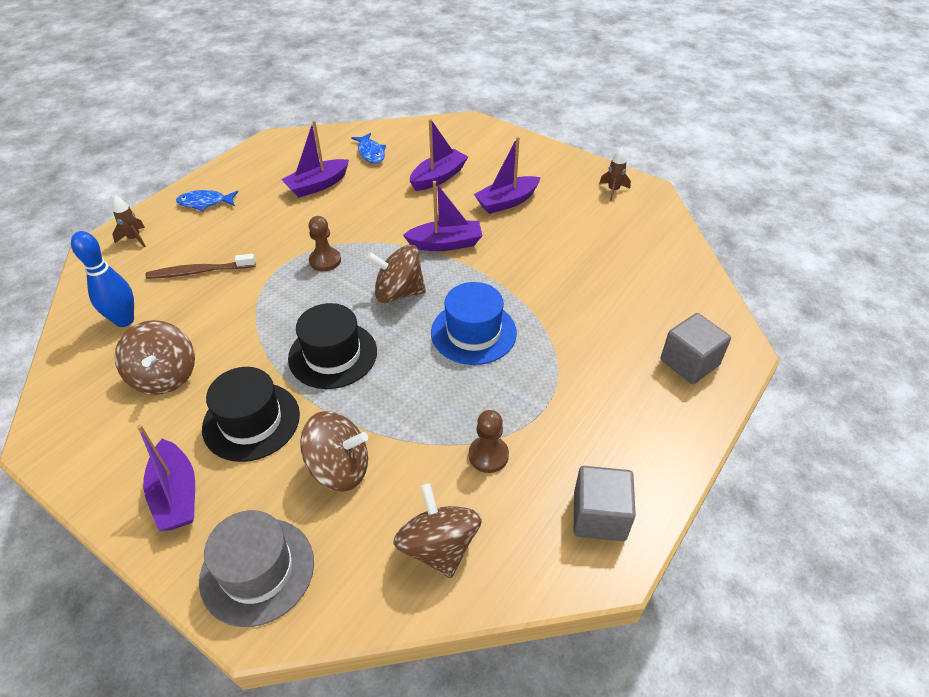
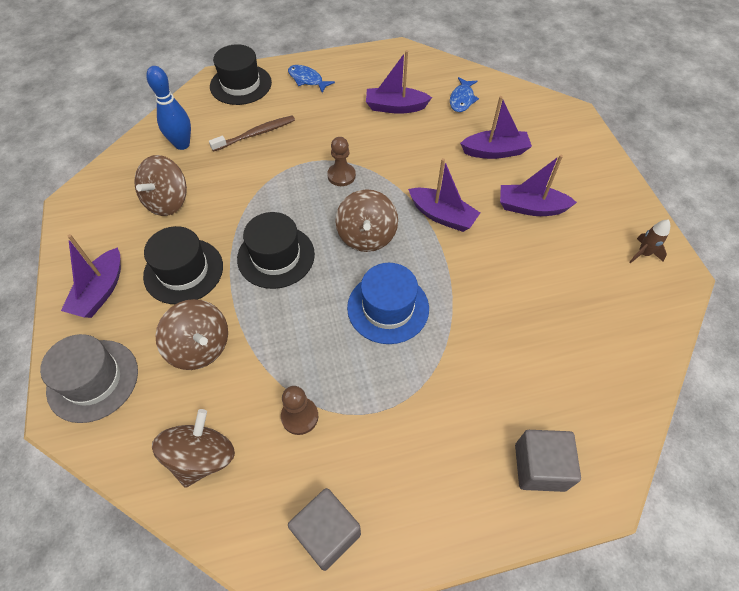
camera: 40 degrees right, 10 degrees up
(134, 239) = (241, 84): brown rocket -> black hat
(199, 271) = (255, 134): brown toothbrush -> brown toothbrush turned 120 degrees clockwise
(398, 292) = (366, 236): brown spinning top -> brown spinning top turned 135 degrees counterclockwise

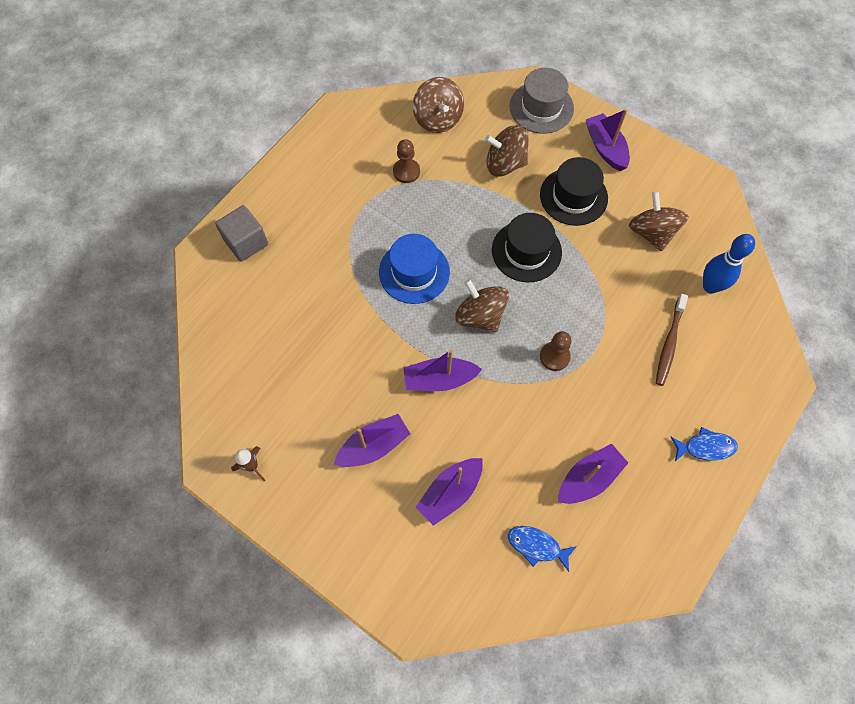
camera: 140 degrees right, 10 degrees up
(241, 84) = (753, 389): black hat -> none
(327, 533) = (340, 134): grey cube -> none
(462, 99) = (537, 546): blue fish -> blue fish turned 45 degrees counterclockwise

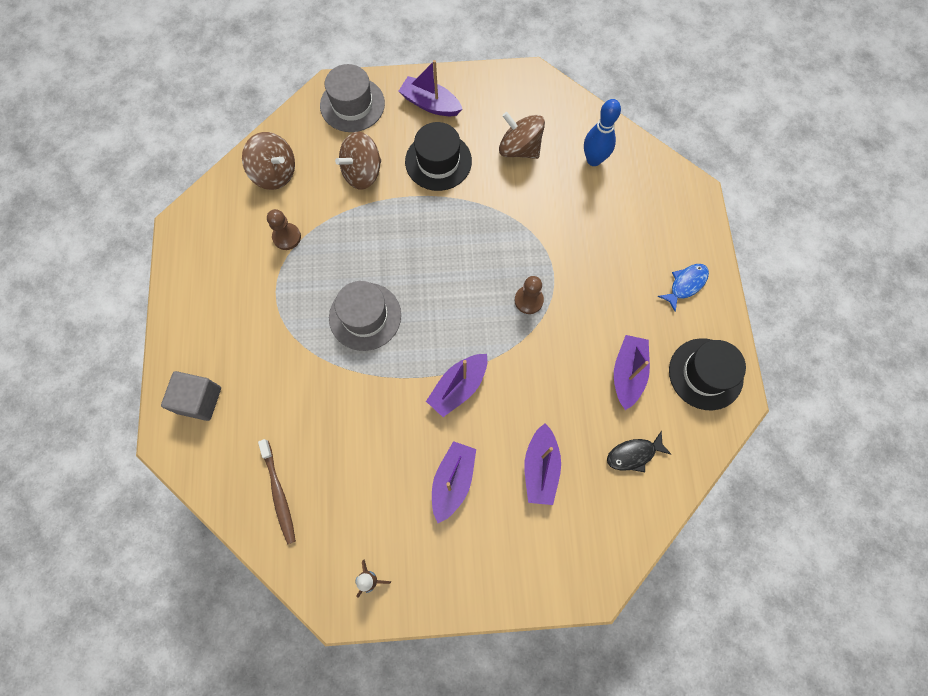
camera: 40 degrees left, 5 degrees up
(414, 272) = (365, 316): blue hat -> grey hat
(480, 316) = (447, 312): brown spinning top -> none
(526, 251) = (439, 232): black hat -> black hat (705, 374)
(537, 546) = (633, 454): blue fish -> black fish
(669, 343) = (600, 225): brown toothbrush -> brown toothbrush (279, 493)

